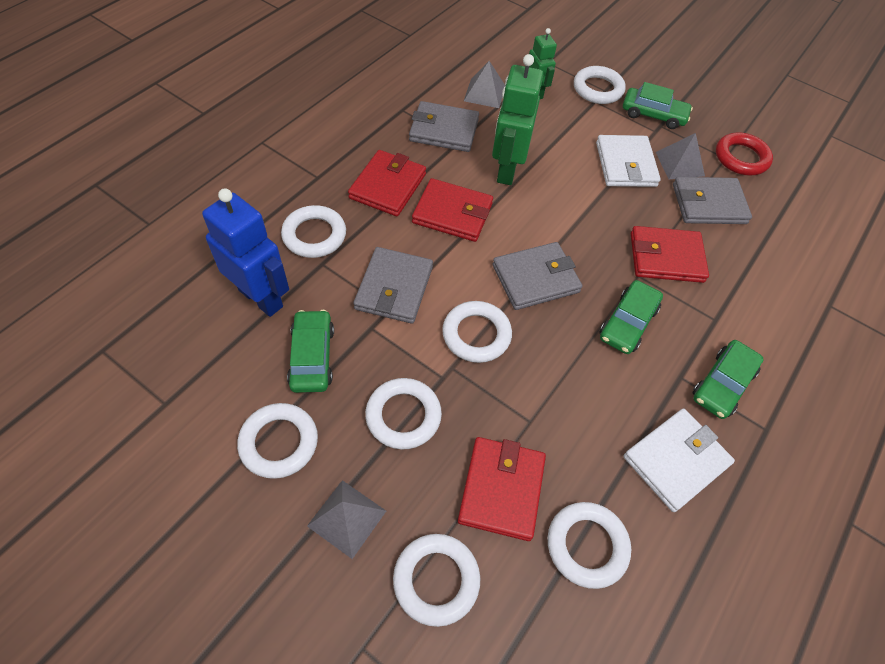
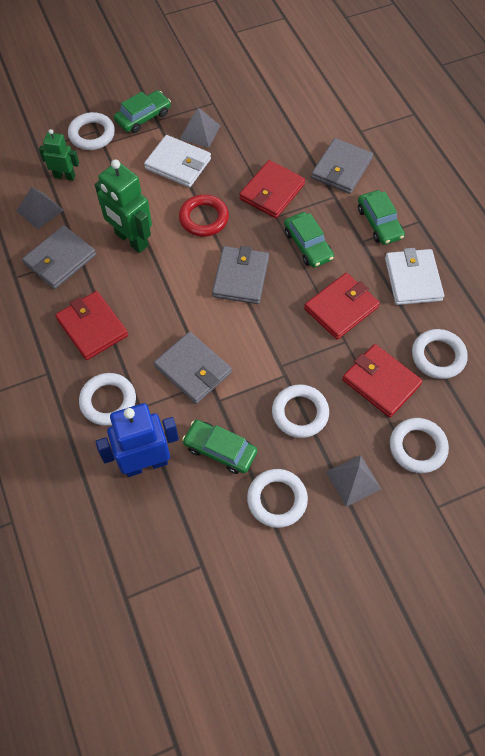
camera: 55 degrees left, 5 degrees up
(452, 213) = (149, 297): red wallet -> red wallet (341, 308)
(476, 334) = (264, 337): white ring -> none
(708, 204) = (245, 139): grey wallet -> grey wallet (341, 168)
(741, 158) = (219, 94): red ring -> red ring (204, 218)

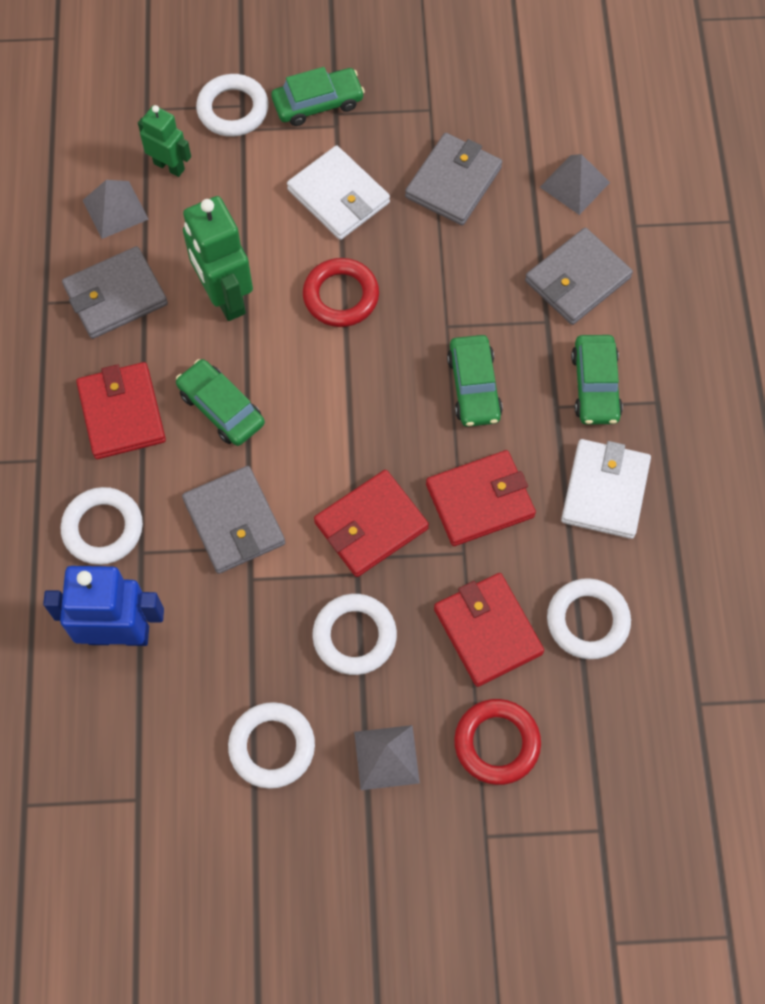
camera: 20 degrees right, 5 degrees up
(200, 132) = (391, 153): grey pyramid -> grey pyramid (574, 184)
(220, 450) = (224, 650): green car -> green car (221, 408)
(241, 277) = (356, 405): grey wallet -> grey wallet (453, 182)
(272, 192) = (457, 284): red wallet -> red wallet (371, 525)
(417, 447) = (497, 743): white ring -> red ring

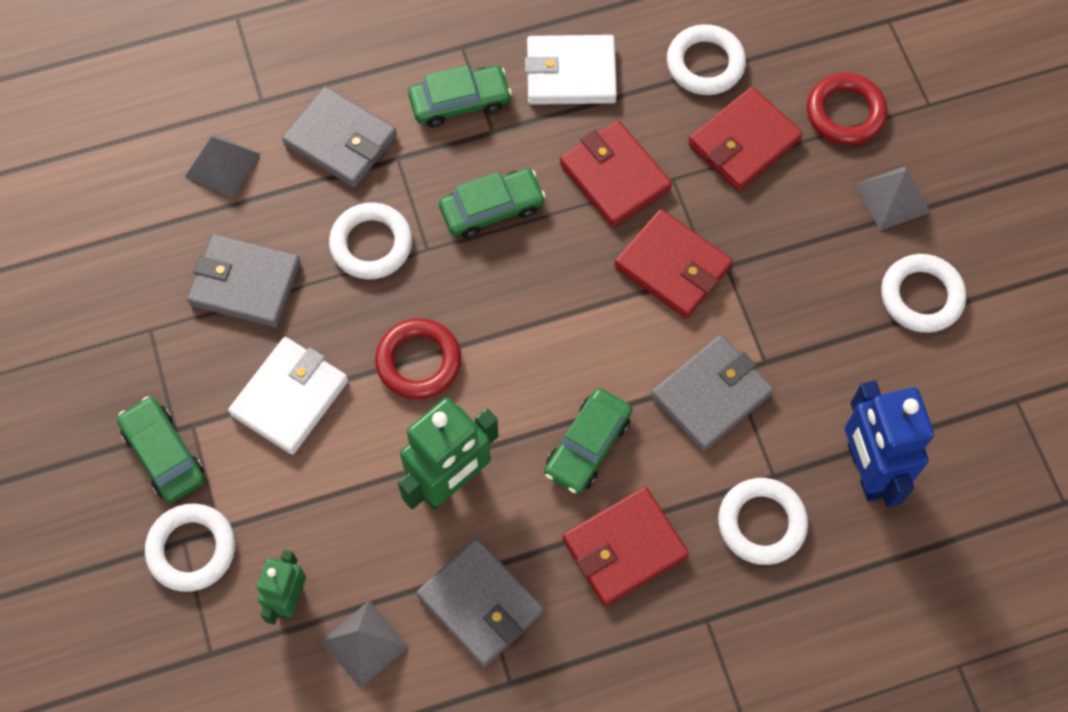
camera: 105 degrees left, 0 degrees up
(354, 636) = (790, 253): white ring -> white ring (371, 244)

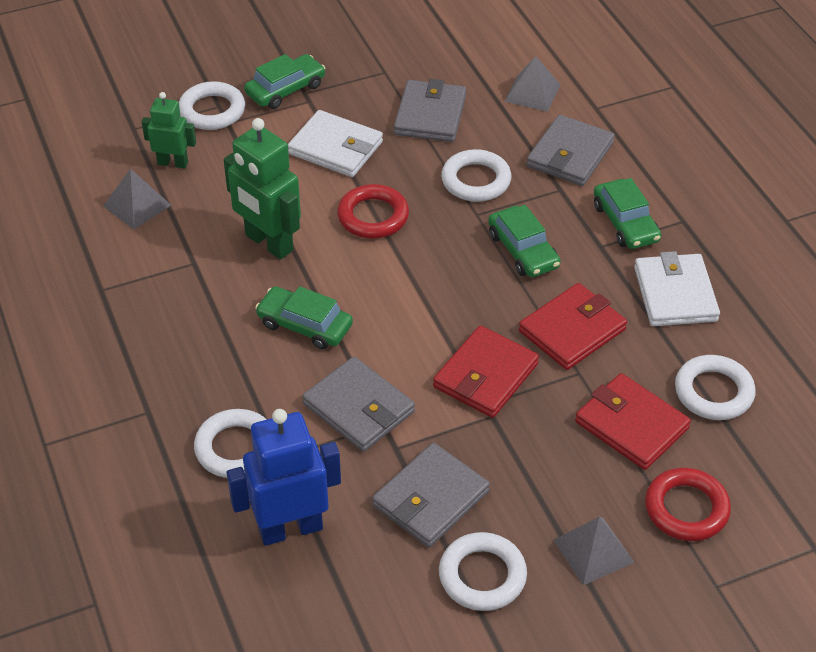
camera: 85 degrees right, 20 degrees down
(480, 604) = (166, 267): grey wallet -> grey wallet (430, 498)
(624, 547) = (213, 353): red wallet -> none

